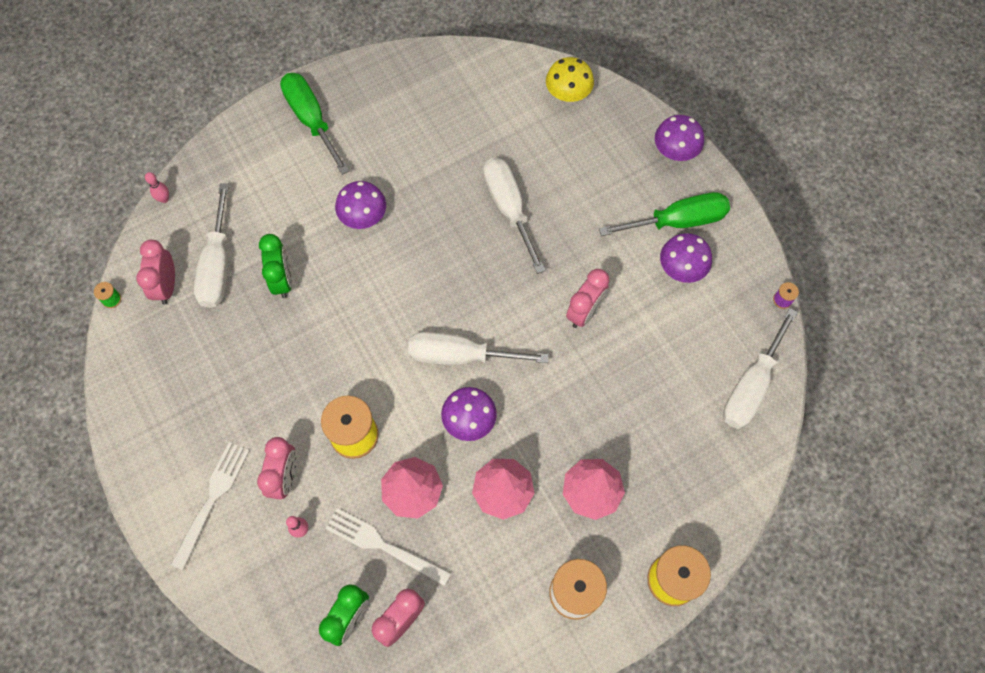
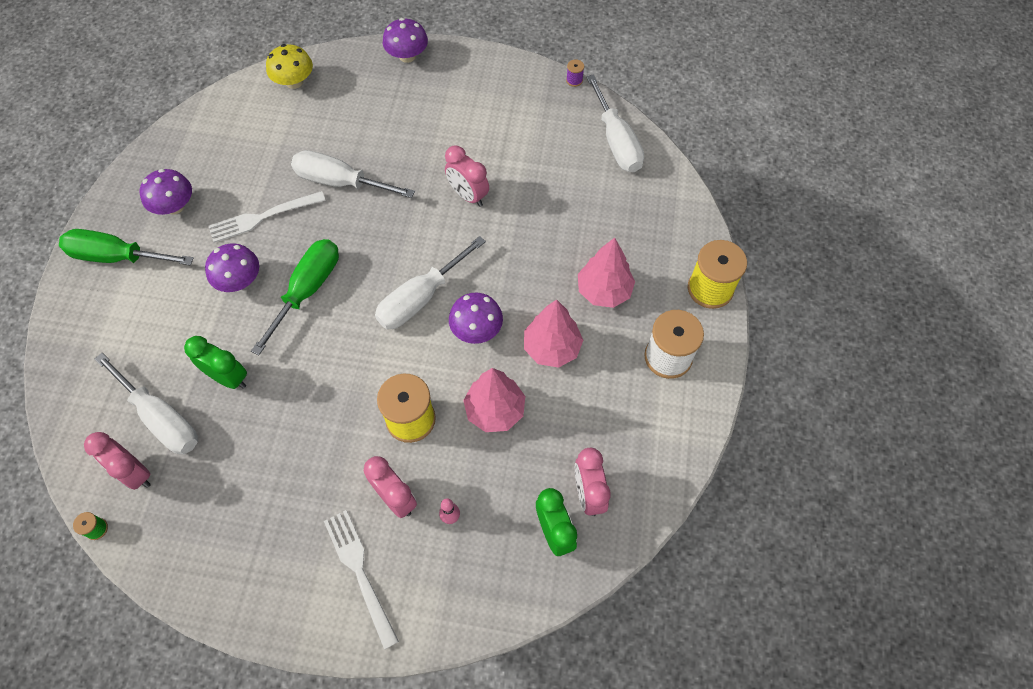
camera: 50 degrees left, 5 degrees down
(164, 199) = (54, 418): pink bowling pin -> none
(383, 545) = (518, 464): white fork -> white fork (262, 217)
(584, 312) = (468, 195): pink clock -> pink clock turned 150 degrees clockwise
(678, 221) = (459, 93): green screwdriver -> green screwdriver (307, 290)
(681, 268) = (495, 116): purple mushroom -> purple mushroom (174, 206)

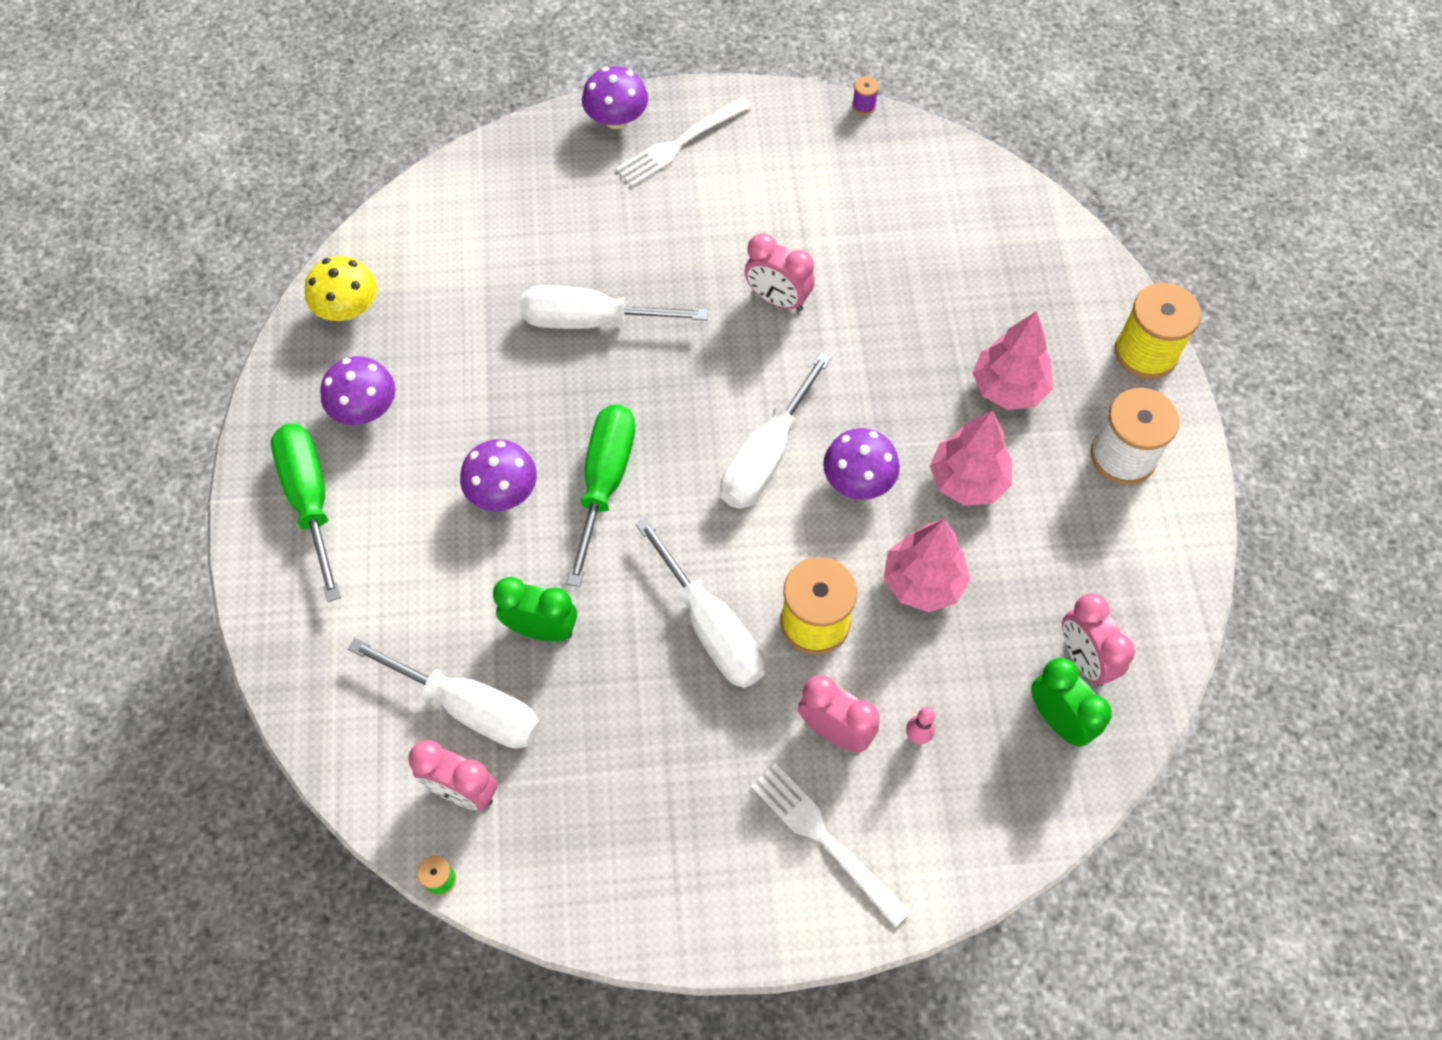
camera: 15 degrees left, 0 degrees up
(117, 257) = (310, 500): green screwdriver -> green screwdriver turned 75 degrees clockwise
(262, 217) = (500, 396): white fork -> white fork (679, 144)
(294, 82) = (467, 191): yellow mushroom -> yellow mushroom (348, 308)
(616, 141) = (952, 179): white screwdriver -> white screwdriver (711, 628)

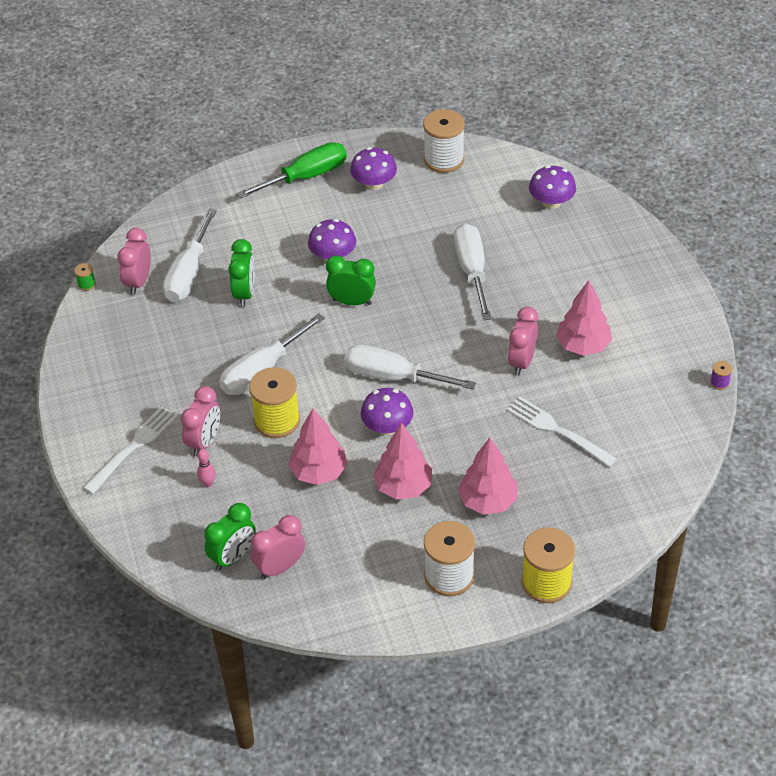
camera: 80 degrees right, 15 degrees down
(348, 308) = (444, 159): yellow mushroom -> white spool
(605, 482) = (352, 302): green screwdriver -> green clock
(616, 119) = (647, 250): purple mushroom -> purple mushroom (551, 202)
(679, 144) = (638, 287): white fork -> white fork (557, 430)
(767, 226) = (583, 346): none -> pink tree

